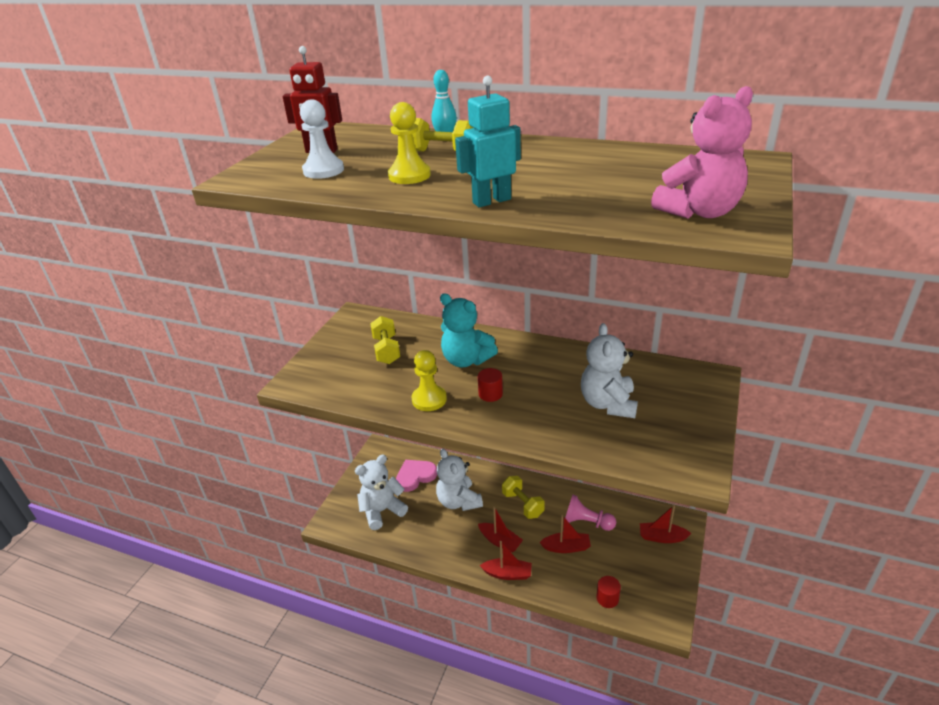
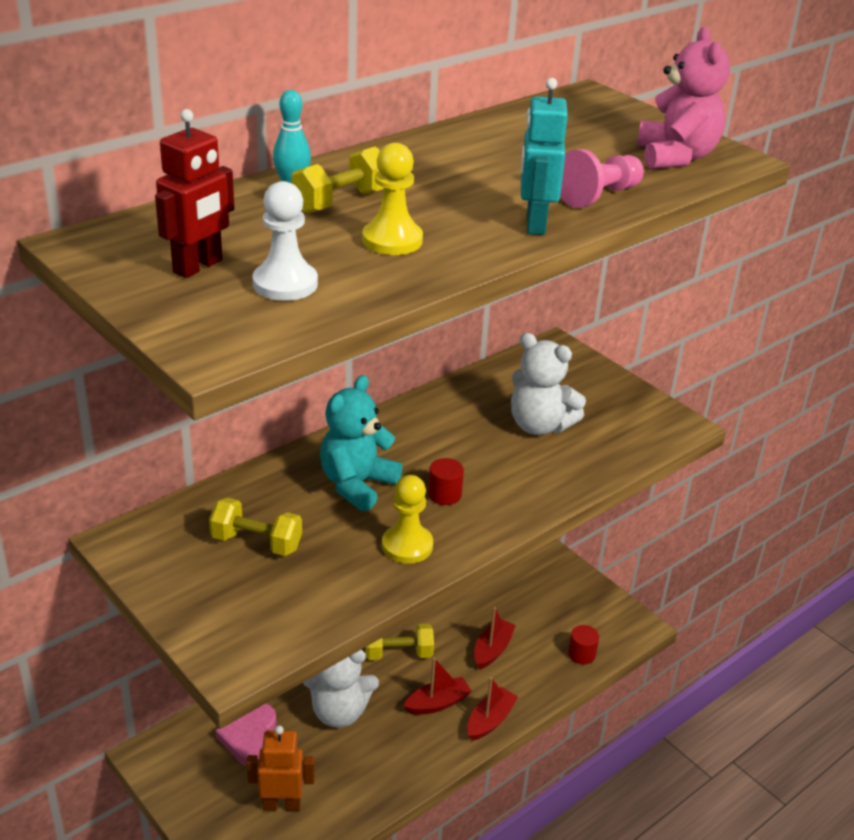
camera: 65 degrees left, 0 degrees up
(382, 511) = (282, 804): white teddy bear -> orange robot
(466, 360) = (357, 485): turquoise teddy bear -> turquoise teddy bear turned 150 degrees clockwise
(586, 522) = (471, 613): pink pawn -> pink pawn (599, 196)
(662, 537) = (537, 569): red boat -> none

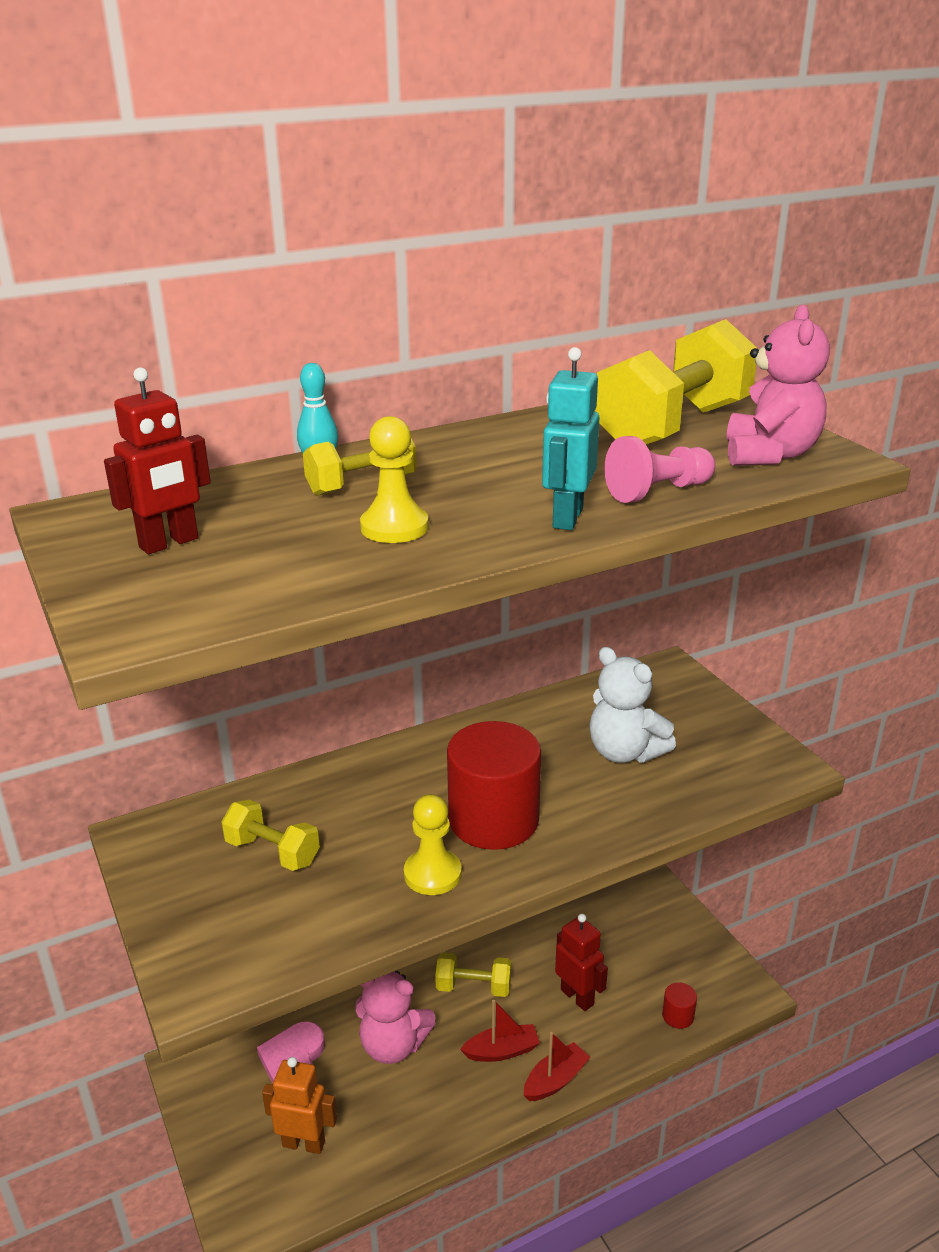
camera: 15 degrees right, 5 degrees down
(285, 284) = (249, 566): white pawn -> none
(339, 712) = (393, 1045): white teddy bear -> pink teddy bear
(357, 485) = (402, 799): turquoise teddy bear -> none
(444, 494) = (493, 820): red cylinder -> red cylinder, size x2.39
(492, 650) = (577, 997): red boat -> red robot
(585, 133) = (673, 427): none -> yellow dumbbell

